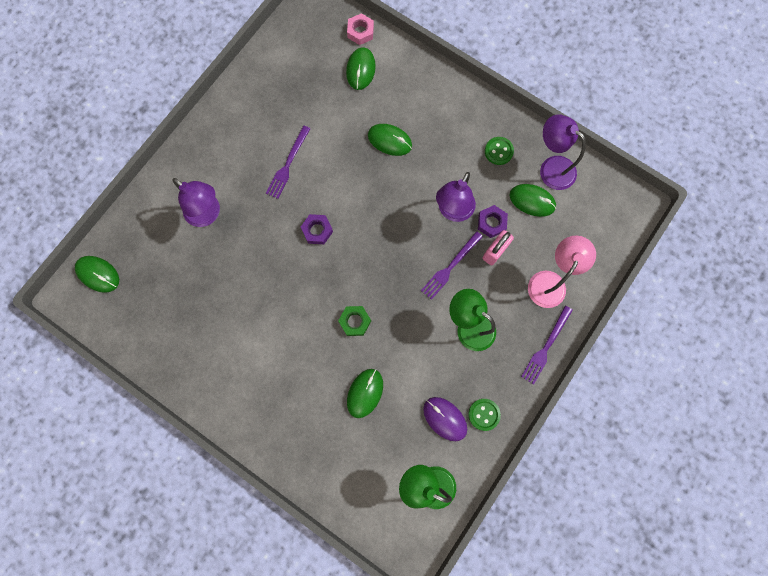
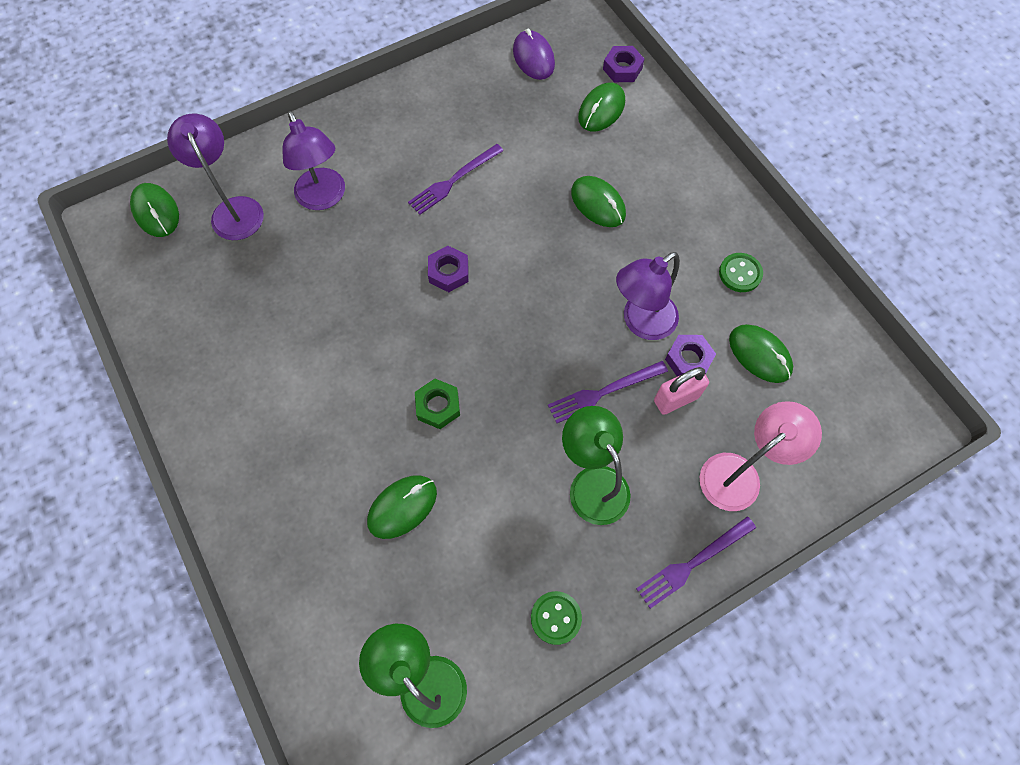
camera: 25 degrees right, 10 degrees down
(360, 32) = (622, 68): pink nut -> purple nut
(445, 419) = (495, 596): purple mouse -> purple mouse (533, 58)
(551, 168) = (806, 323): purple lamp -> purple lamp (234, 209)

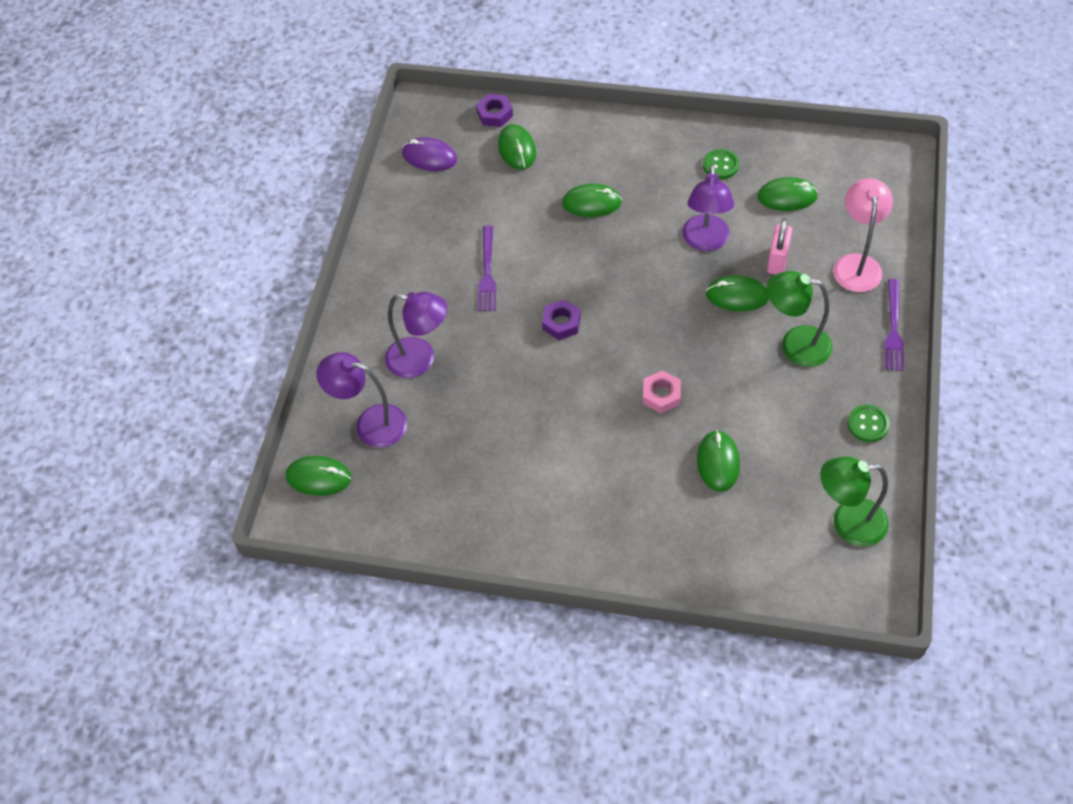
camera: 45 degrees left, 10 degrees down
(438, 406) = (661, 395): green nut -> pink nut
(604, 392) = (737, 296): purple fork -> green mouse
(688, 359) = (756, 235): purple nut -> none

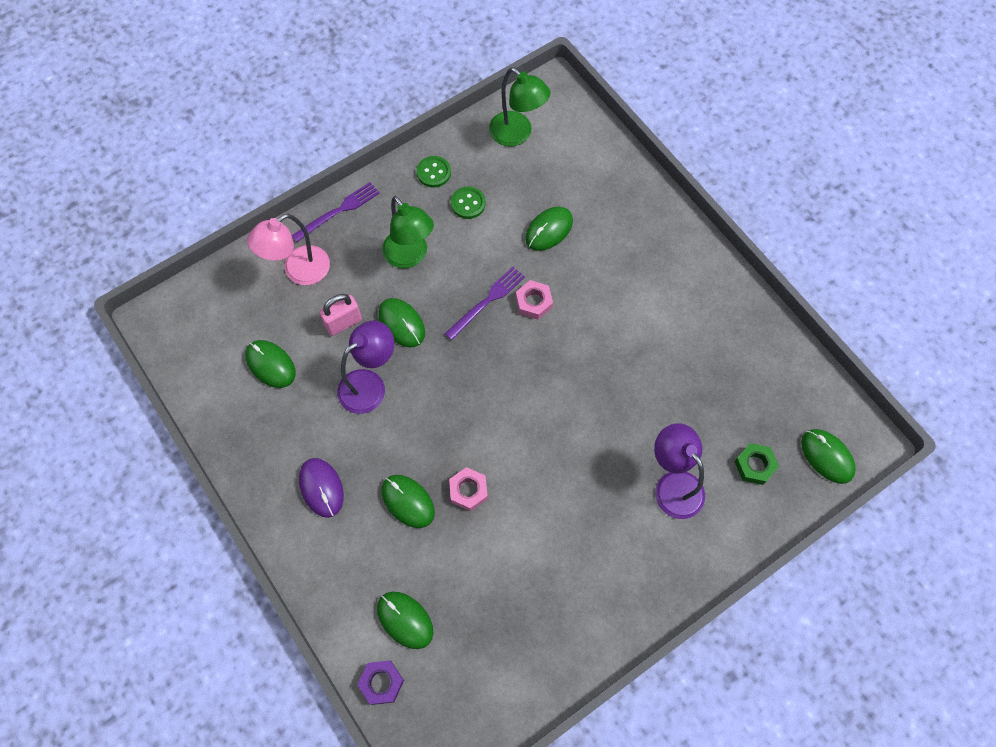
camera: 140 degrees left, 10 degrees up
(370, 423) = (755, 465): purple lamp -> green nut
(429, 157) = (483, 690): purple mouse -> purple mouse (321, 488)
(487, 272) = (551, 516): purple fork -> purple fork (487, 301)
(517, 149) = (405, 620): green mouse -> green mouse turned 75 degrees counterclockwise
(559, 240) = (468, 490): none -> pink nut
(561, 323) = (542, 418): purple nut -> none
(720, 165) = (278, 438): green button -> green button (468, 203)

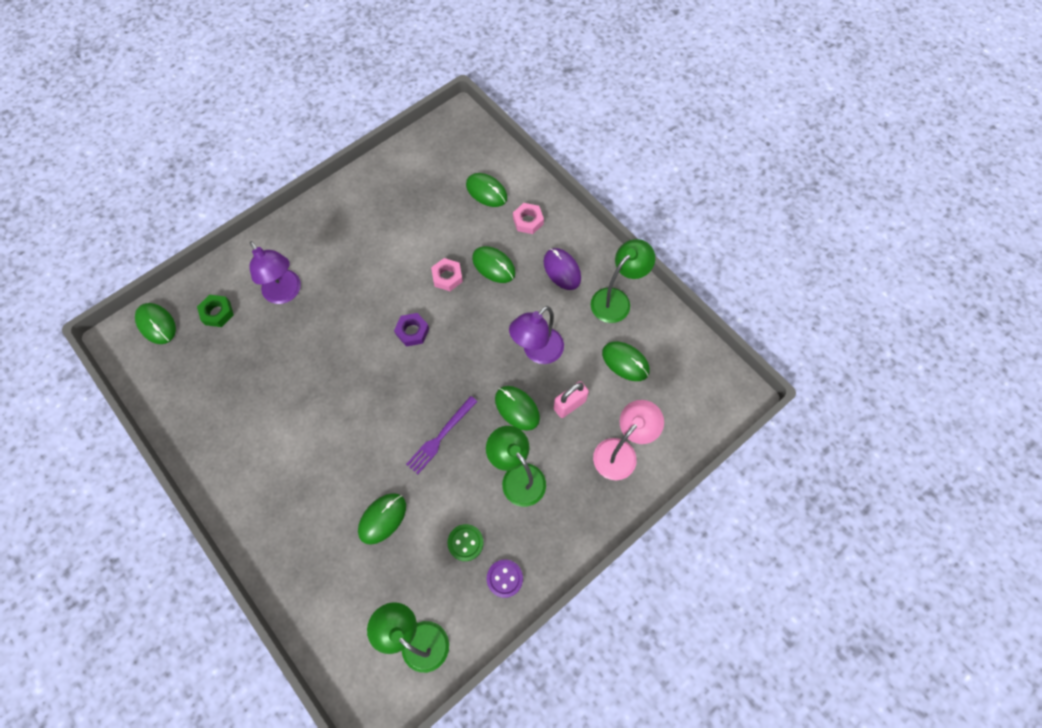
camera: 175 degrees right, 0 degrees up
(262, 442) = (616, 299): none -> green lamp
(338, 211) = (596, 522): purple fork -> none
(381, 683) = (498, 156): purple nut -> purple nut (412, 331)
(434, 172) = (504, 578): green button -> purple button
(534, 302) = (397, 439): pink nut -> pink nut (528, 221)

